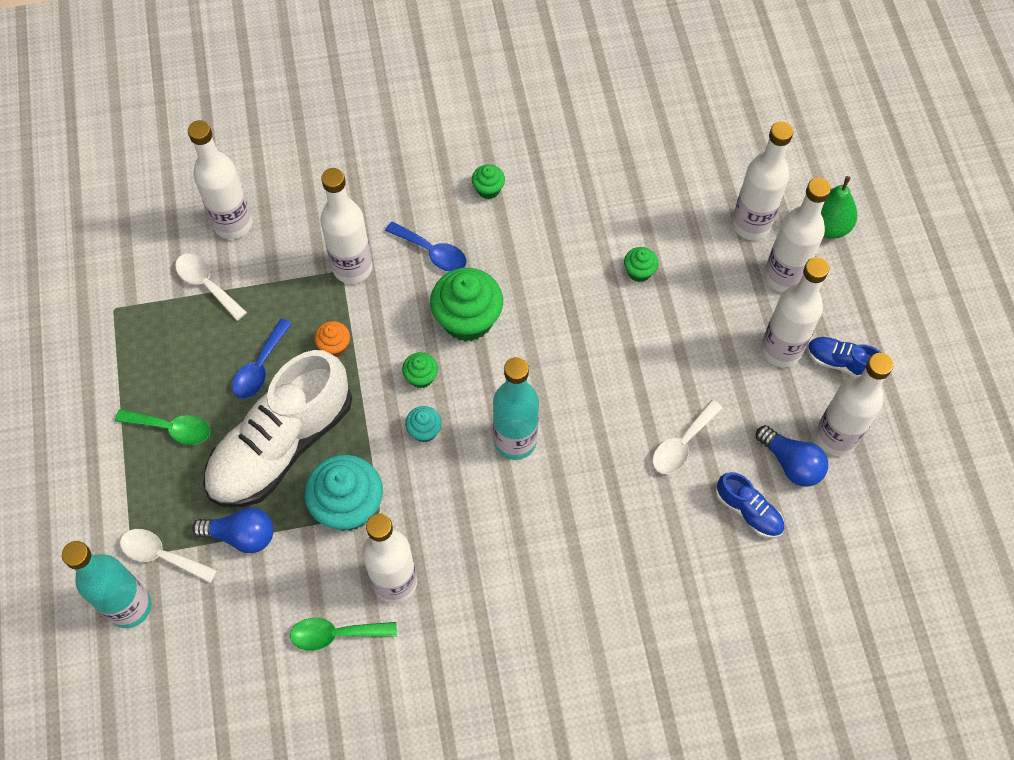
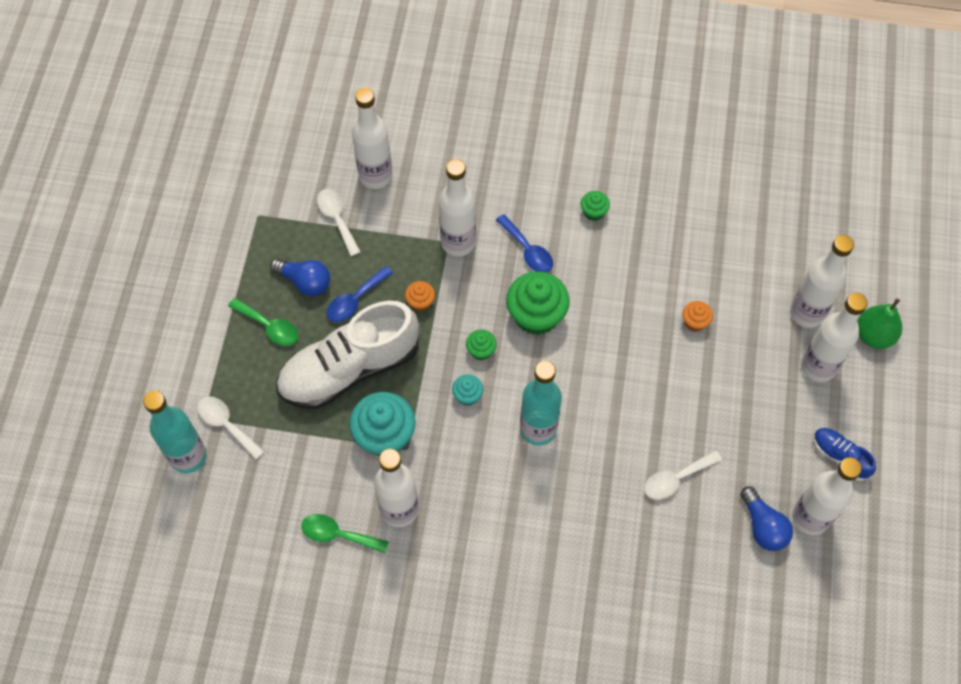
camera: 20 degrees right, 0 degrees up
(241, 535) = (293, 430): blue light bulb -> blue light bulb (305, 282)
(639, 271) = (695, 322): green cupcake -> orange cupcake
(748, 511) = (711, 553): blue shoe -> none
(781, 350) = (791, 428): white bottle -> none

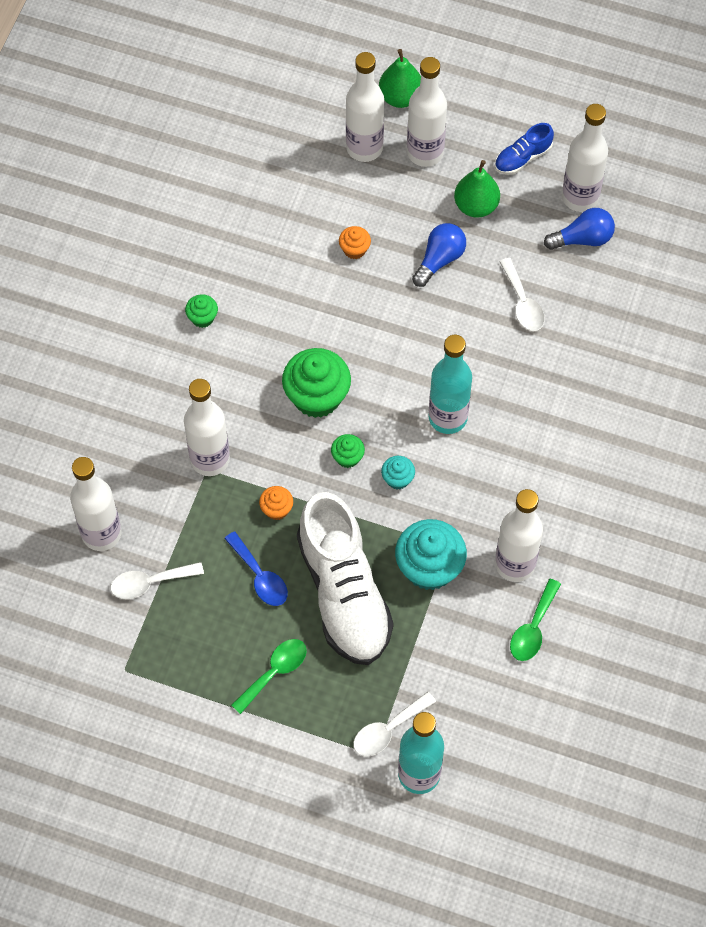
camera: 80 degrees left, 0 degrees up
(305, 282) = (225, 627): blue light bulb -> blue light bulb (439, 259)
(528, 250) = (235, 391): blue spoon -> none
(772, 421) = (476, 206): none -> green pear

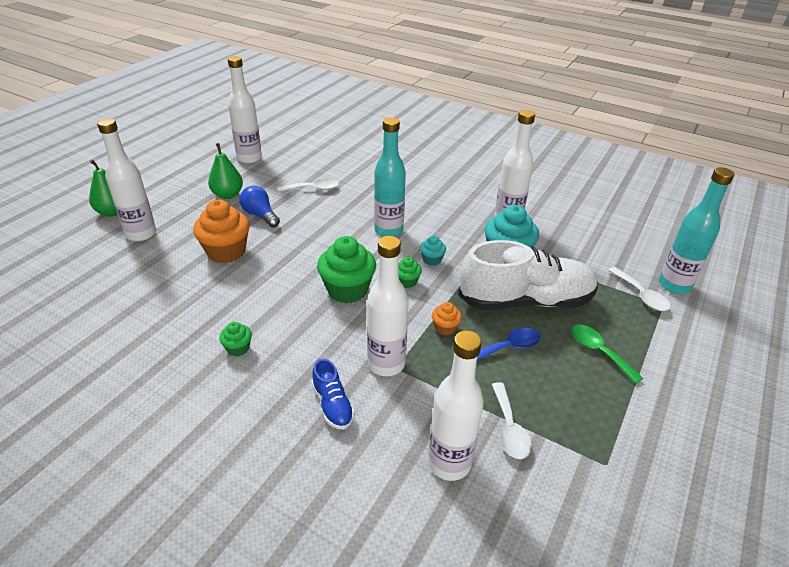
camera: 80 degrees left, 25 degrees down
(354, 249) = (226, 251): orange cupcake -> orange cupcake, size x2.06
(425, 152) = (168, 208): white bottle -> none
(522, 158) = (205, 173): blue shoe -> blue shoe (332, 405)
(533, 628) = (555, 220): green spoon -> none
(582, 239) = (279, 162): blue light bulb -> none

